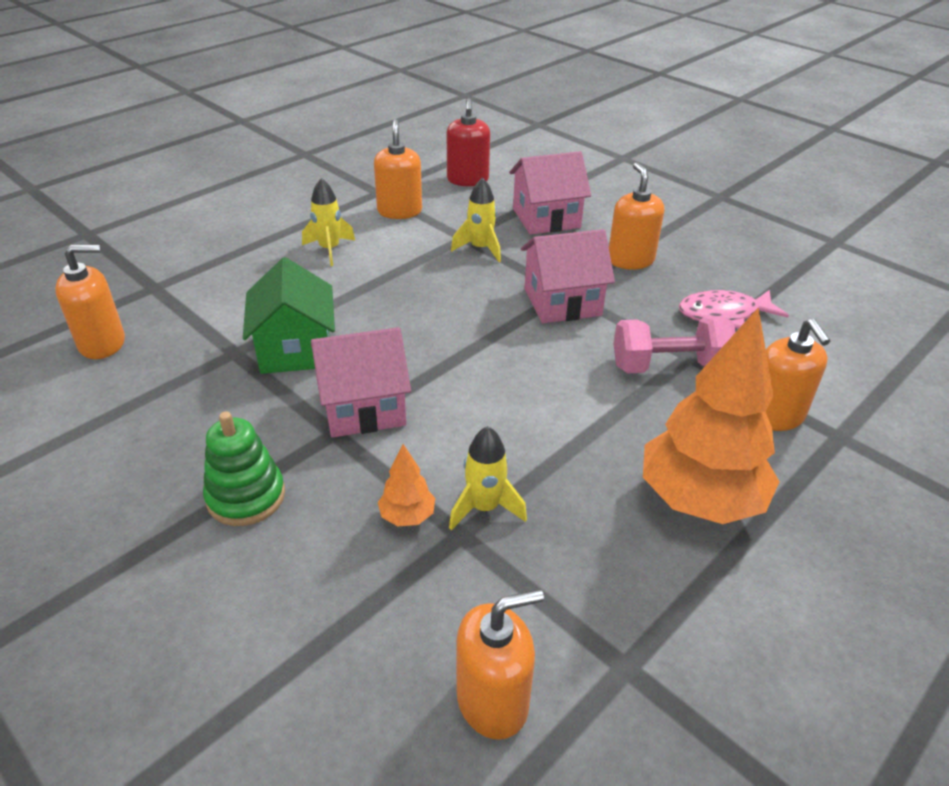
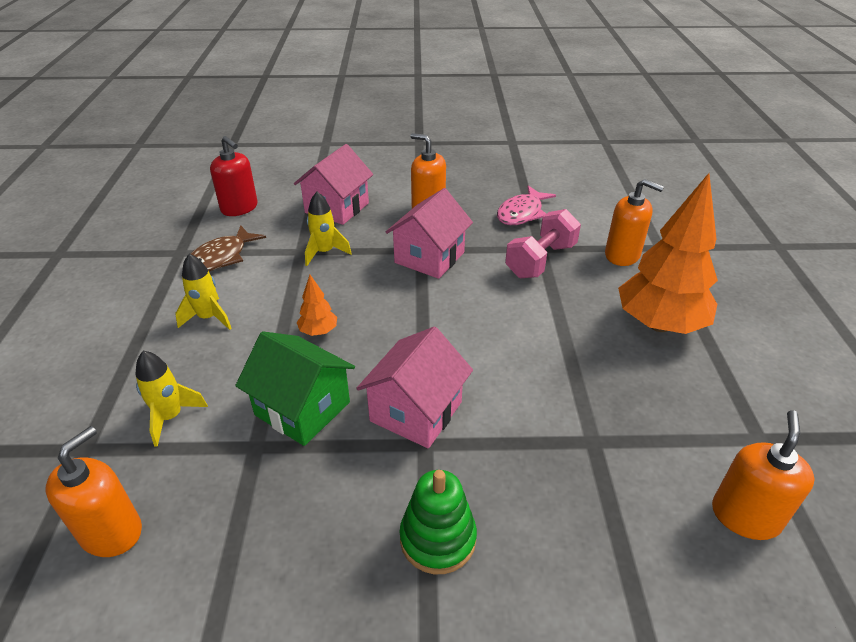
camera: 45 degrees left, 0 degrees up
(399, 211) = (221, 257): orange soap dispenser -> brown fish
(407, 516) = (551, 457): orange tree -> orange tree (318, 331)
(484, 507) = (580, 414): yellow rocket -> yellow rocket (171, 417)

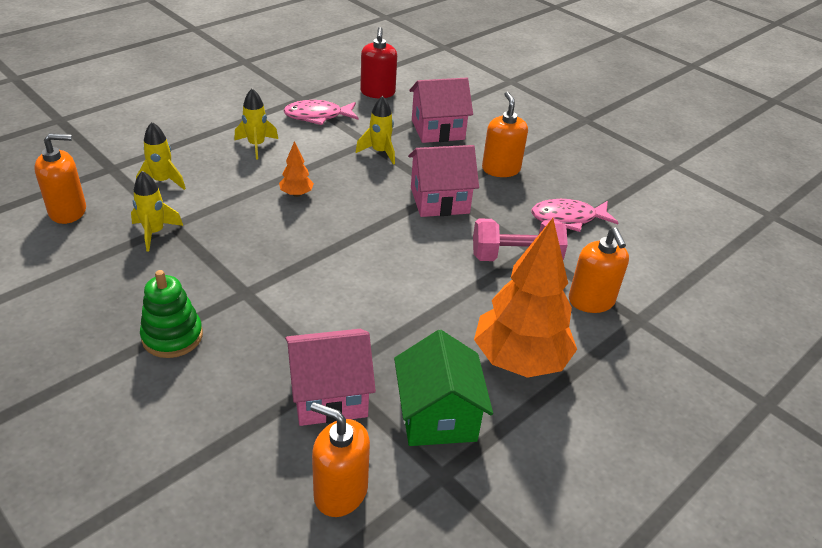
camera: 45 degrees right, 0 degrees up
(221, 257) = (317, 116): brown fish -> pink fish
(250, 468) = (154, 233): none -> yellow rocket
(302, 408) = (221, 226): green house -> green house (438, 416)
(416, 411) = (270, 274): pink house -> pink house (329, 395)
(745, 516) = (340, 492): orange soap dispenser -> orange soap dispenser turned 135 degrees counterclockwise

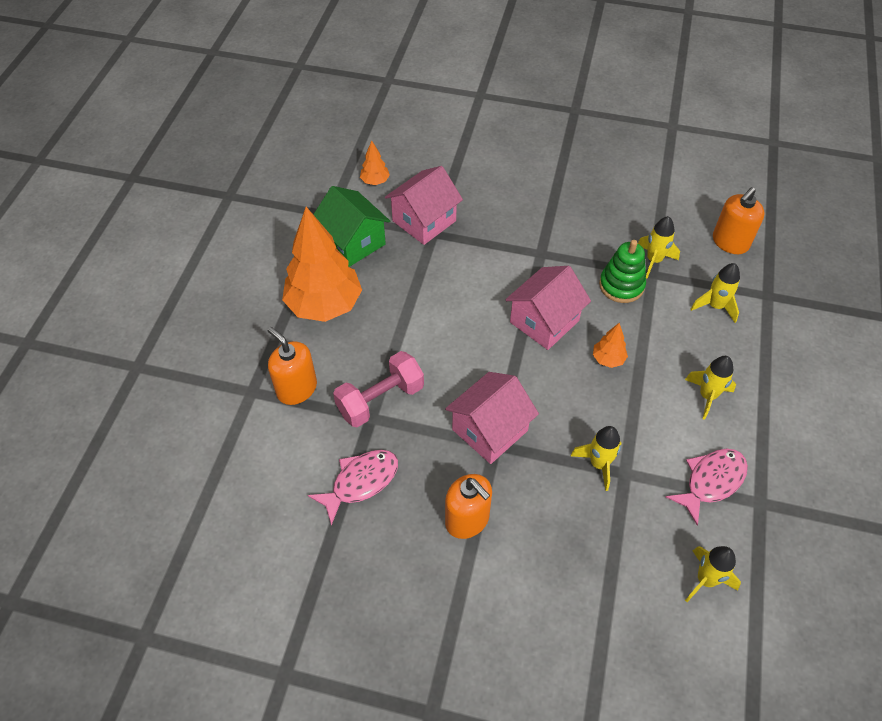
camera: 150 degrees right, 15 degrees up
(172, 336) = (546, 204): green stacking toy -> green stacking toy (621, 285)
(340, 492) = (375, 181): orange soap dispenser -> orange tree
(377, 92) = (705, 580): red soap dispenser -> yellow rocket
(438, 129) = (580, 549): pink house -> pink house (544, 321)

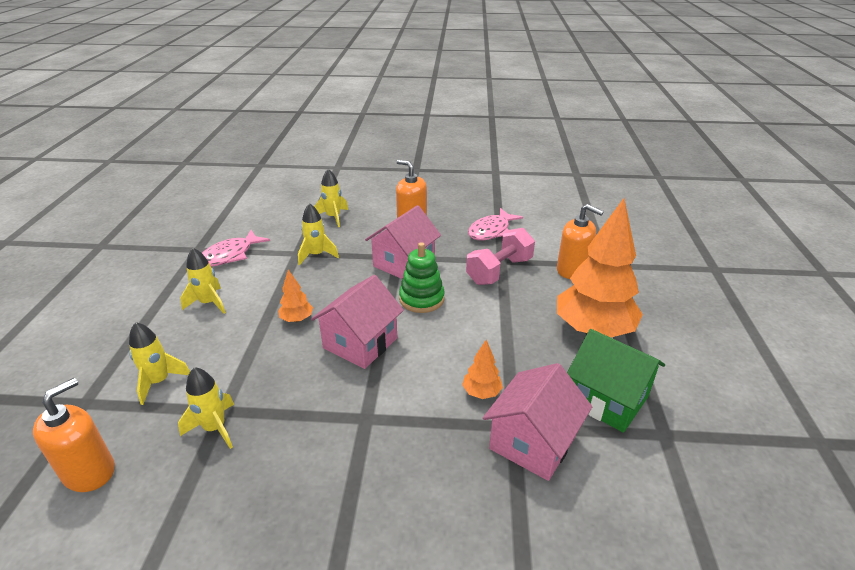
camera: 170 degrees right, 20 degrees down
(375, 181) = (637, 501): orange tree -> orange tree (481, 392)
(621, 285) = (267, 391): green stacking toy -> green stacking toy (421, 299)
(705, 580) = (254, 216): yellow rocket -> yellow rocket (333, 217)

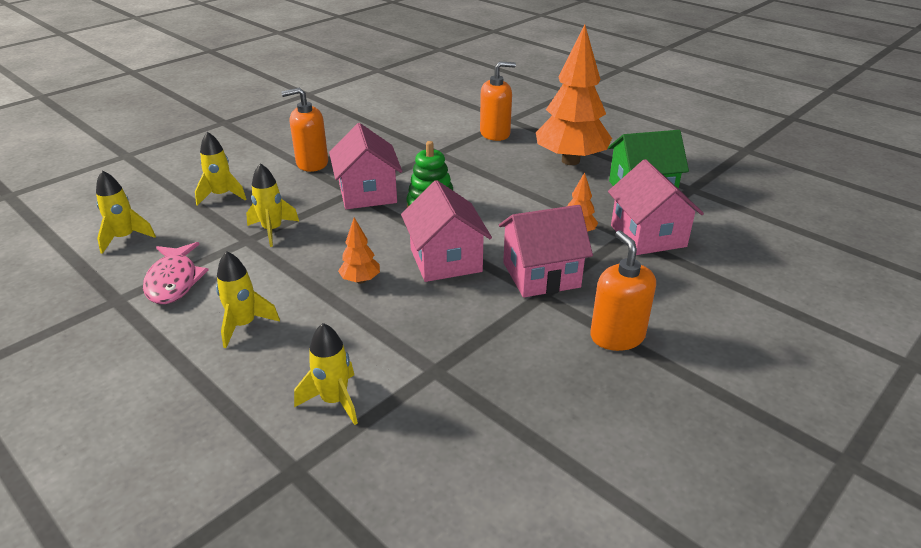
camera: 50 degrees left, 0 degrees up
(89, 472) = (418, 490): orange soap dispenser -> orange soap dispenser (617, 336)
(215, 428) = (454, 383): yellow rocket -> yellow rocket (125, 238)
(393, 403) = (541, 275): none -> pink house
(491, 231) = (390, 137): pink fish -> none
(499, 271) = (449, 159): pink dumbbell -> none

